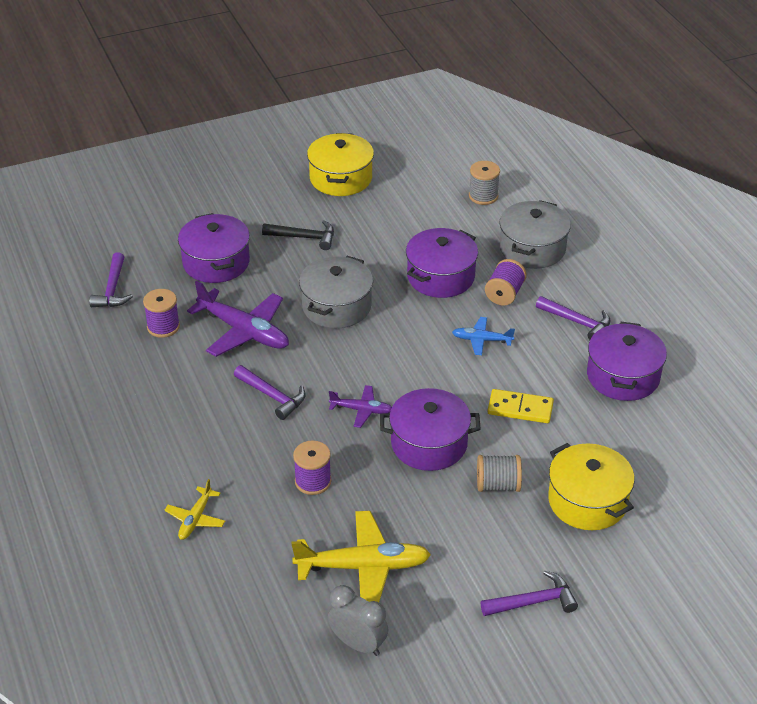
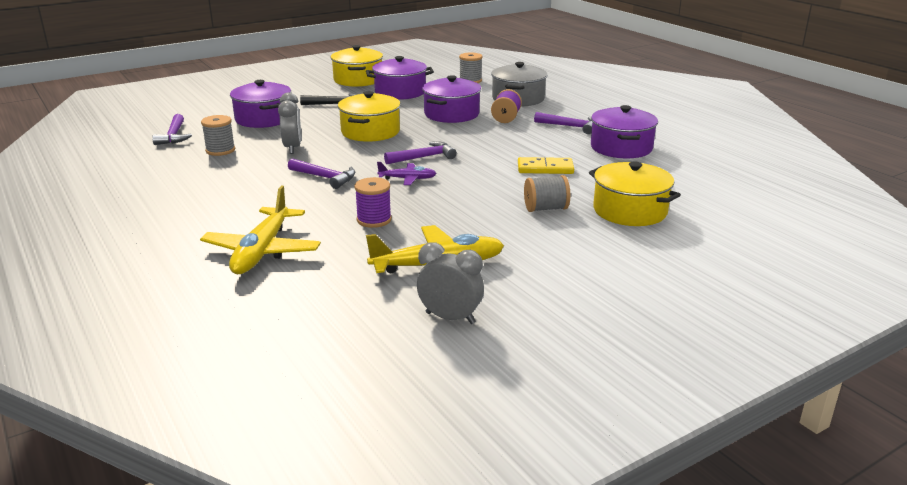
camera: 10 degrees left, 15 degrees down
(163, 327) = (220, 150): purple spool -> grey spool
(196, 518) = (262, 251): yellow plane -> yellow plane, size x1.89
(243, 331) = (292, 148): purple plane -> grey clock
(336, 306) = (370, 132): grey pot -> yellow pot
(429, 444) = (474, 191): purple pot -> purple pot (400, 92)
(482, 340) = (497, 139): blue plane -> none
(533, 602) = (613, 273): purple hammer -> purple hammer (423, 157)

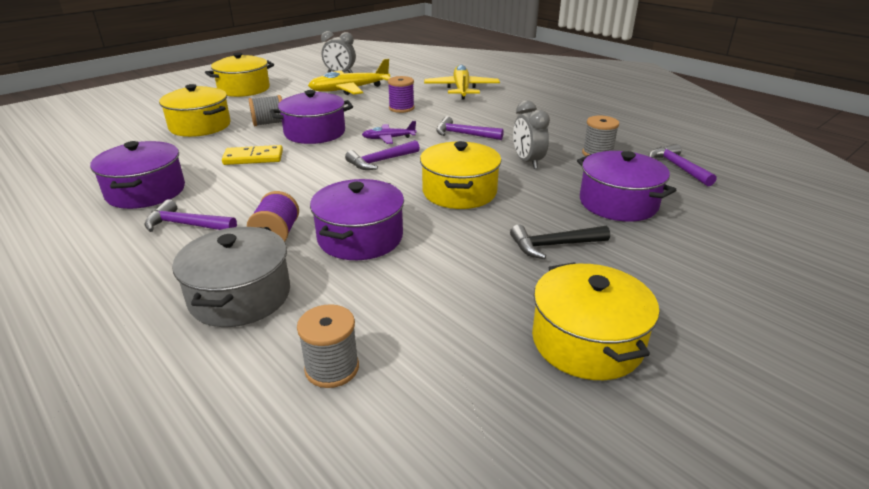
camera: 170 degrees right, 5 degrees up
(400, 92) = (469, 297): purple pot -> purple pot (315, 133)
(616, 283) = (244, 89): none -> yellow pot

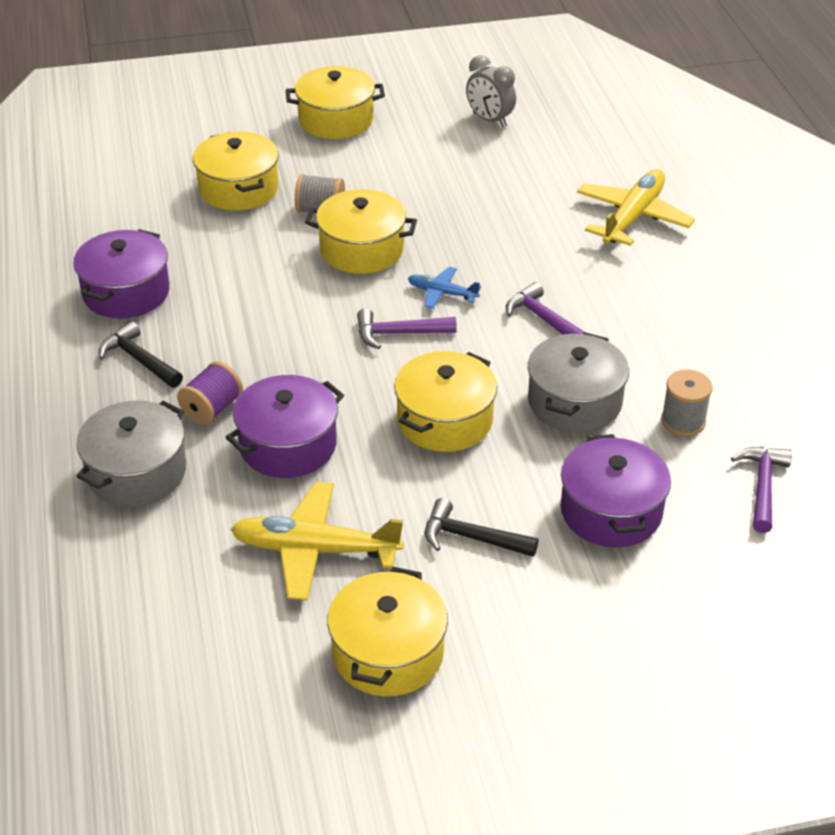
camera: 30 degrees right, 10 degrees up
(187, 225) = (139, 360): purple hammer -> black hammer
(253, 158) = (262, 274): yellow domino -> none
(315, 133) = (361, 249): purple pot -> yellow pot
(332, 368) = (162, 579): grey spool -> none
(350, 89) = (474, 166): yellow plane -> yellow plane (316, 550)
(389, 138) = (442, 293): purple plane -> blue plane
(401, 108) = (509, 234): purple spool -> none
(527, 162) = (574, 402): grey clock -> grey pot

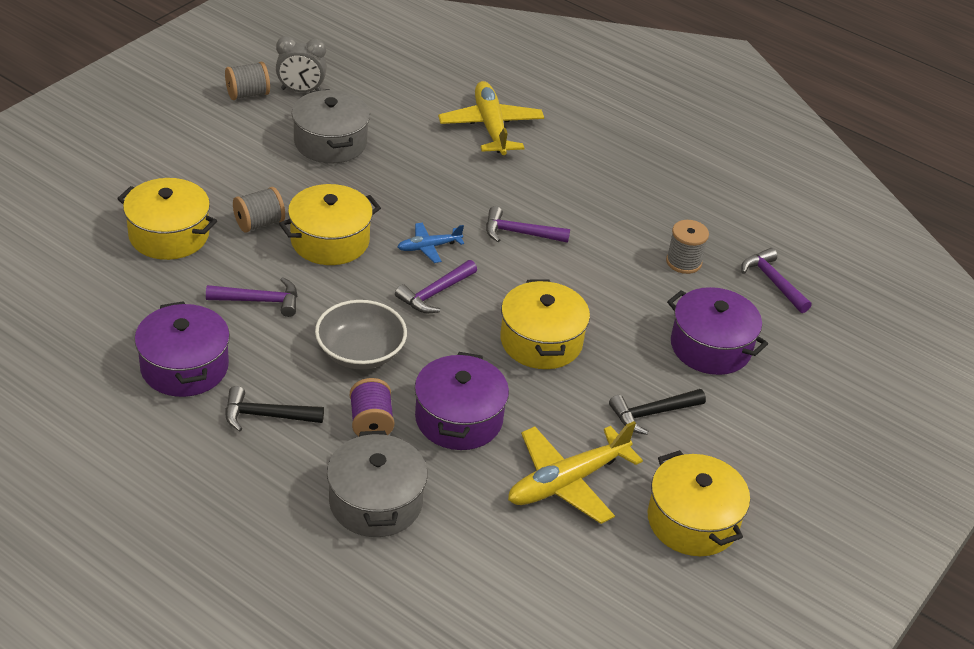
camera: 45 degrees left, 0 degrees up
(245, 270) = (259, 301): none -> purple hammer
(274, 349) = (360, 352): none -> grey bowl
(336, 120) = (178, 140): yellow pot -> none
(439, 106) = (247, 94): none -> grey spool
(574, 402) = (606, 283): grey pot -> grey pot (330, 142)

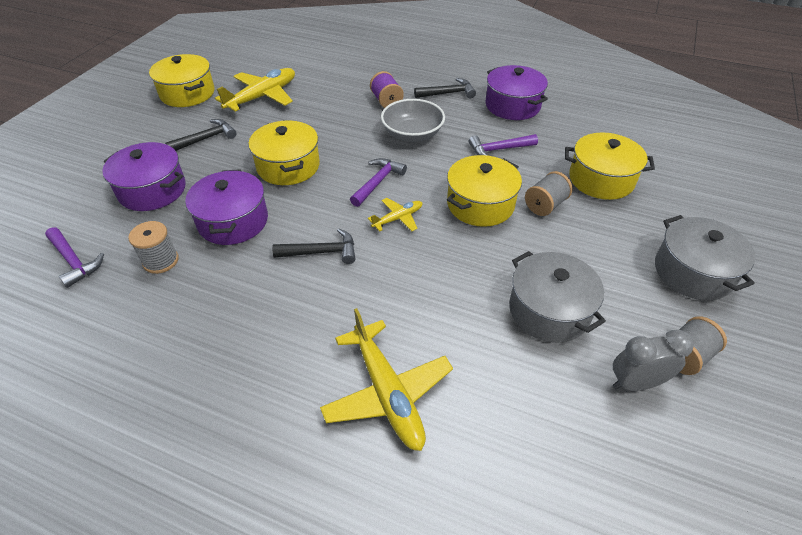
camera: 170 degrees right, 5 degrees up
(375, 502) = (367, 71): grey pot -> grey pot (693, 272)
(429, 247) = (397, 218): blue plane -> yellow plane
(459, 419) = (334, 112): purple pot -> purple pot (233, 221)
(520, 233) = (321, 252): purple hammer -> black hammer

